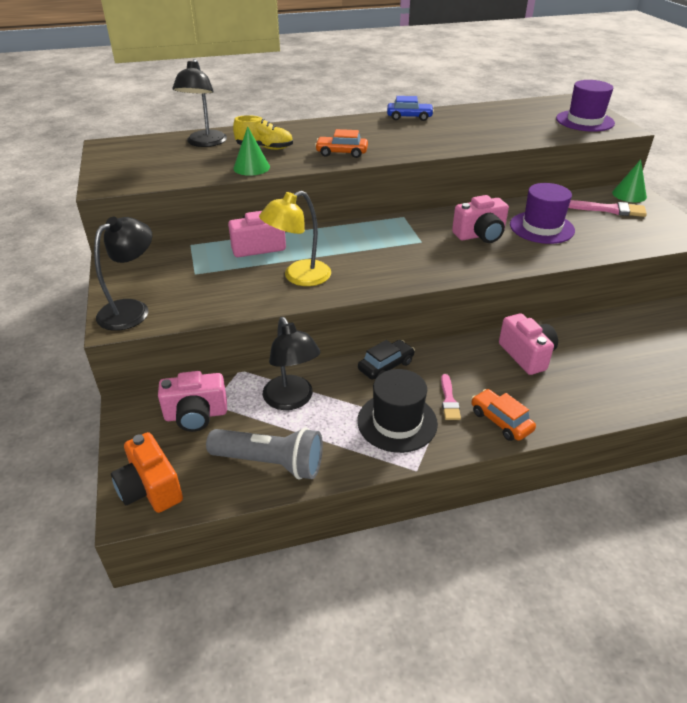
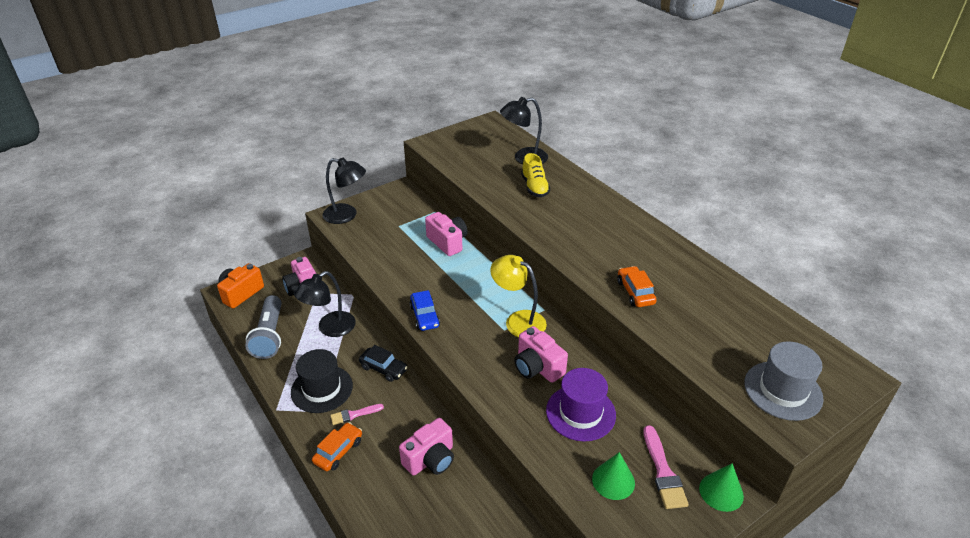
camera: 70 degrees right, 0 degrees up
(251, 167) = (493, 191): green cone -> green cone (613, 481)
(299, 277) = (415, 274): yellow lamp -> yellow lamp (518, 321)
(341, 153) = (552, 228): orange car -> orange car (635, 292)
(409, 117) = (672, 250): blue car -> blue car (425, 316)
(584, 121) = (783, 390): purple hat -> grey hat

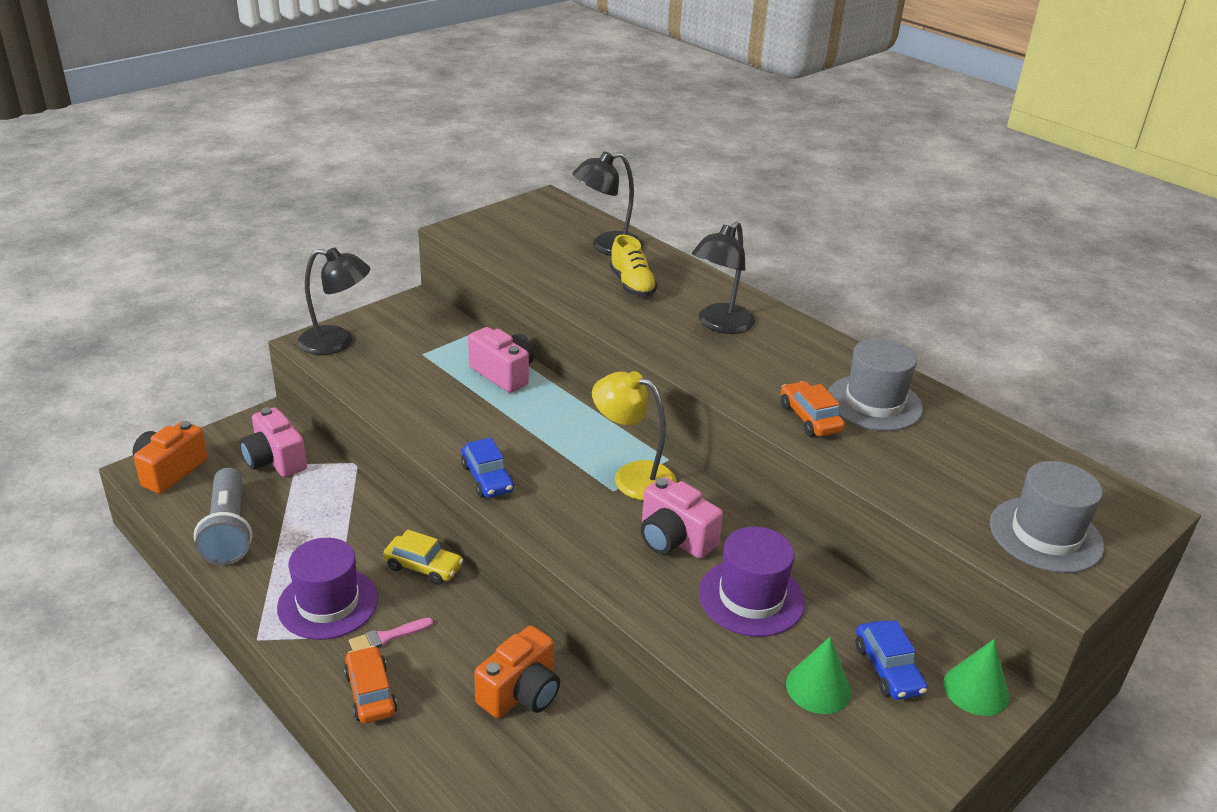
camera: 10 degrees left, 5 degrees down
(322, 389) = (328, 603): black hat -> purple hat
(330, 328) = (327, 514): black lamp -> black lamp (719, 325)
(338, 451) = (370, 693): orange car -> orange car turned 45 degrees counterclockwise
(383, 368) = (423, 567): black car -> yellow car
(430, 459) = (521, 693): pink camera -> orange camera
(663, 471) = (888, 669): pink brush -> blue car
(682, 283) = (874, 403): none -> grey hat

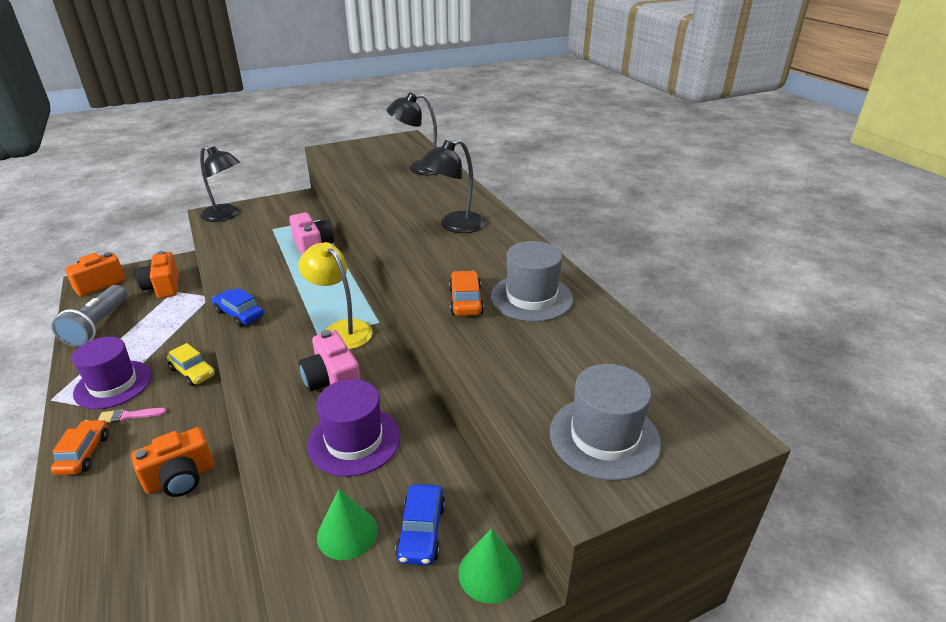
camera: 20 degrees right, 0 degrees up
(275, 460) = (163, 287): pink camera -> orange camera
(487, 478) = (239, 314): blue car -> blue car turned 135 degrees clockwise
(632, 285) = (413, 193): yellow shoe -> none

